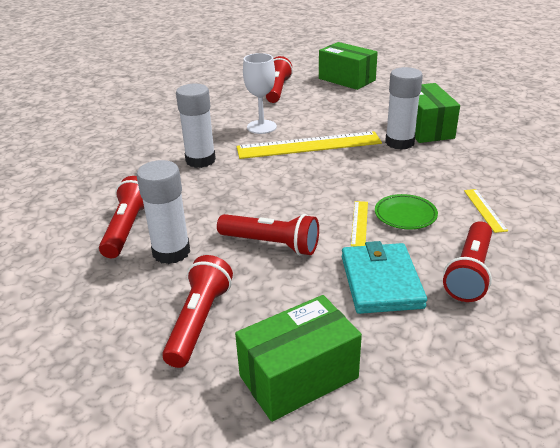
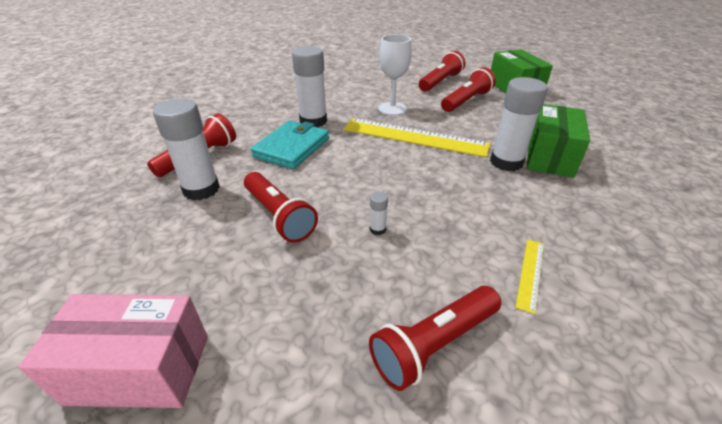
camera: 30 degrees right, 5 degrees up
(199, 321) = (142, 262): red flashlight -> red flashlight (466, 101)
(298, 376) = (139, 368): green box -> pink box
(359, 223) = (377, 229): yellow ruler -> white glue stick
(381, 281) = (328, 304): turquoise wallet -> turquoise wallet (292, 147)
(405, 215) = (432, 240): green plate -> none

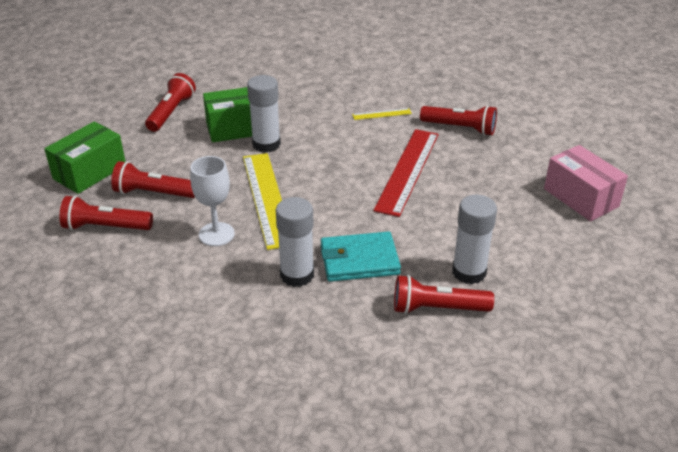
camera: 125 degrees left, 0 degrees up
(279, 216) = (445, 215): red flashlight -> red flashlight (171, 112)
(377, 229) = (408, 171): white glue stick -> red ruler

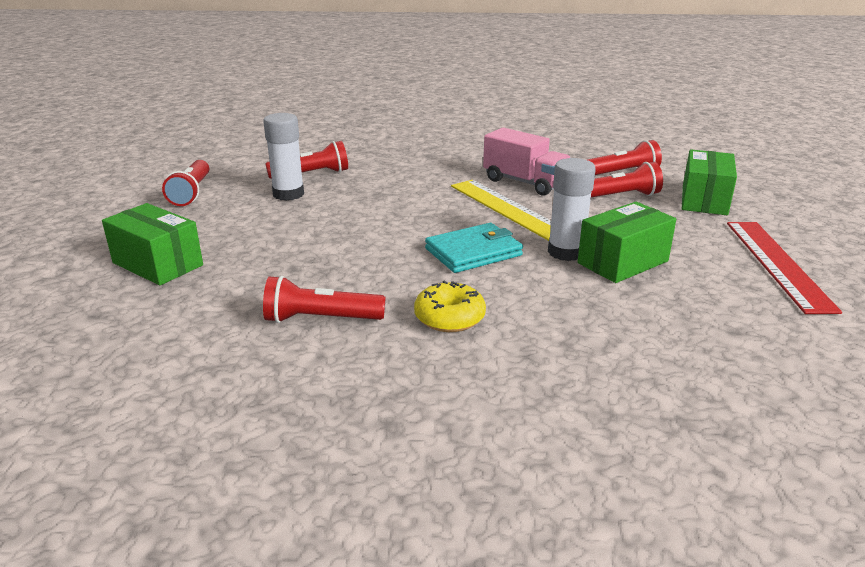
camera: 160 degrees right, 10 degrees down
(171, 112) = (729, 264): red flashlight -> red flashlight (191, 193)
(216, 234) = (525, 183): white goblet -> pink truck
(297, 275) = (434, 173): white glue stick -> none
(359, 260) = (388, 187): turquoise wallet -> turquoise wallet (473, 252)
(381, 114) = (449, 318): yellow ruler -> yellow donut
(408, 171) = (376, 255): red ruler -> red ruler (777, 264)
(581, 198) = (158, 264): pink box -> green box

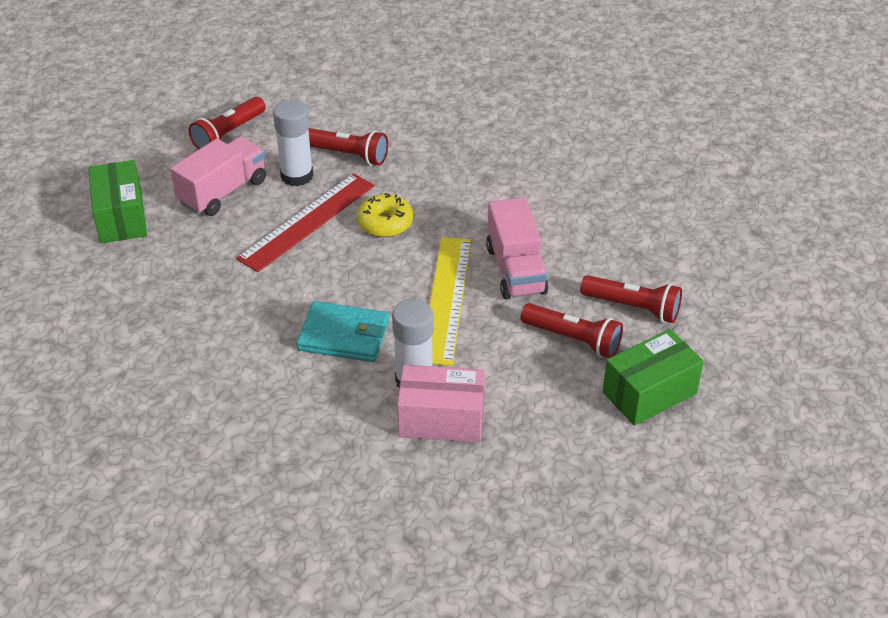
camera: 40 degrees right, 15 degrees up
(237, 220) = (223, 192): none -> pink truck
(321, 319) = (157, 341): red flashlight -> none
(449, 318) = (236, 393): yellow donut -> yellow donut (385, 223)
(622, 262) = (441, 419): green box -> pink box
(777, 264) = (569, 505): red ruler -> red ruler (307, 221)

